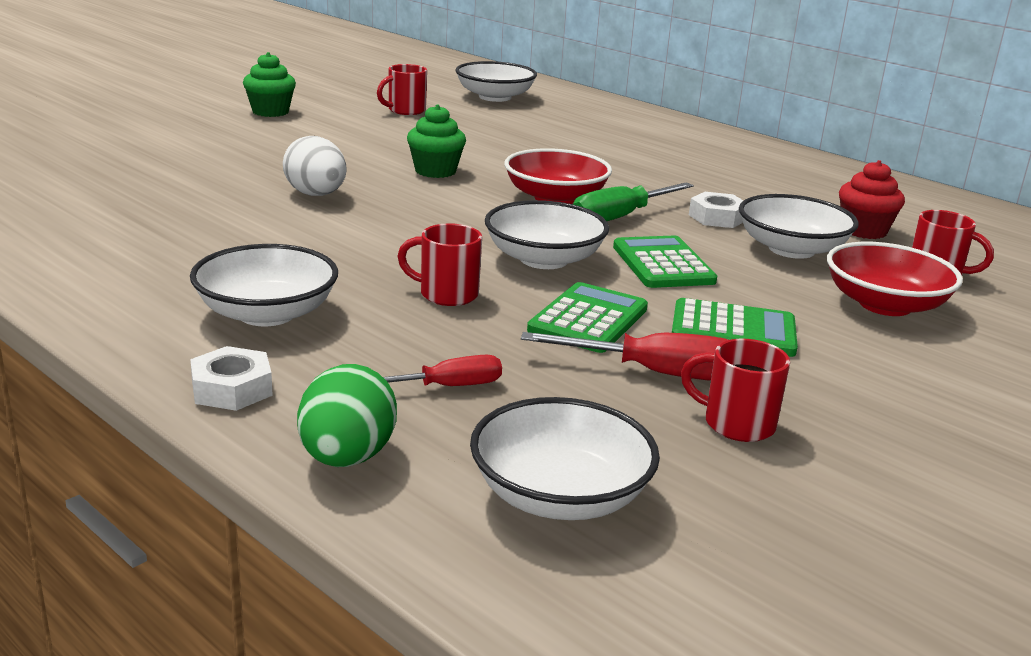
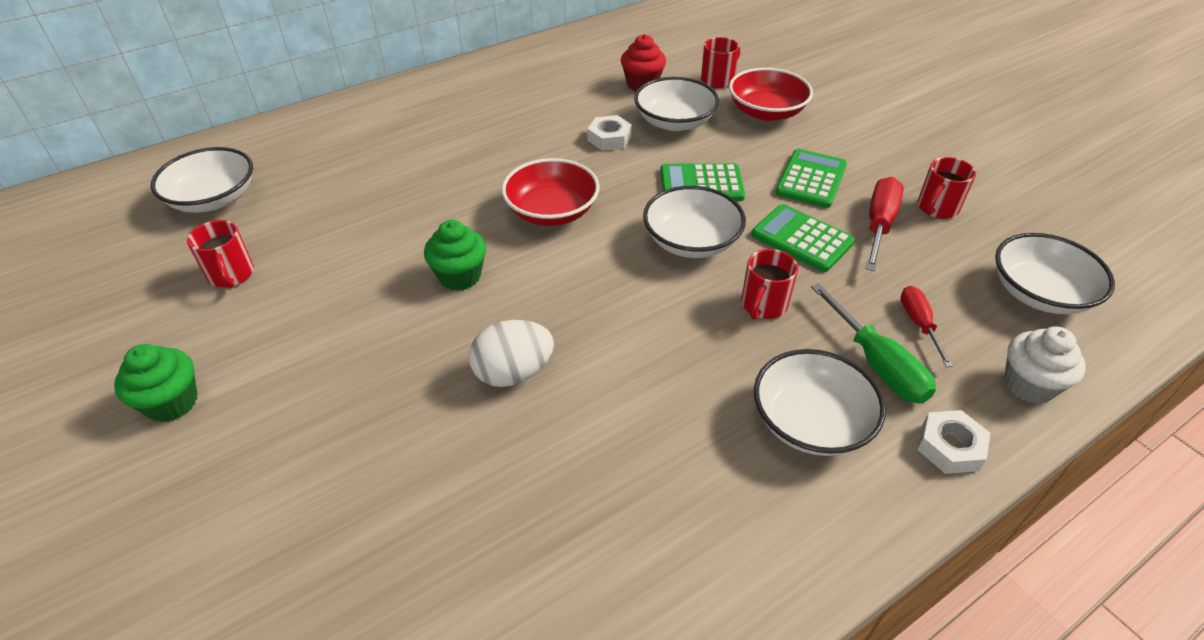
camera: 75 degrees left, 20 degrees up
(346, 458) = (1028, 385): green egg -> white cupcake
(620, 217) = (603, 185): green screwdriver -> green screwdriver (876, 363)

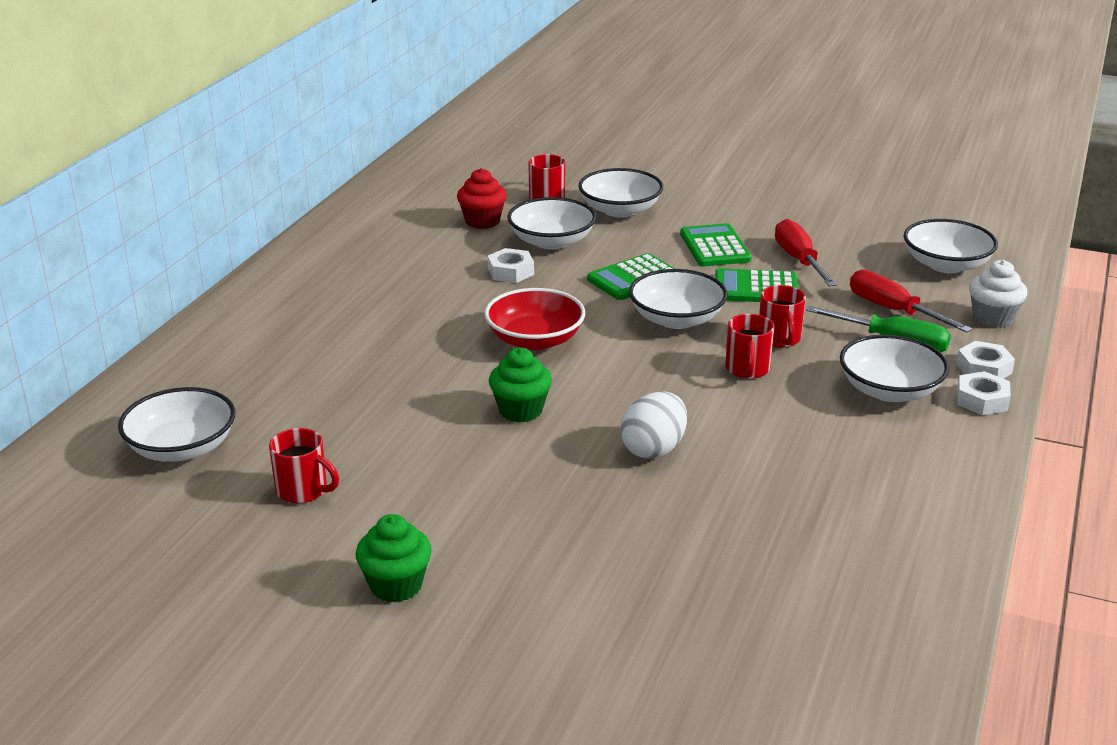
camera: 35 degrees left, 15 degrees down
(766, 112) = (620, 210): red bowl -> white bowl
(904, 489) = (982, 400): none -> white nut
(919, 324) = (893, 310): red screwdriver -> red screwdriver, size x1.56
(936, 208) = (826, 236): red mug -> red mug (747, 369)

